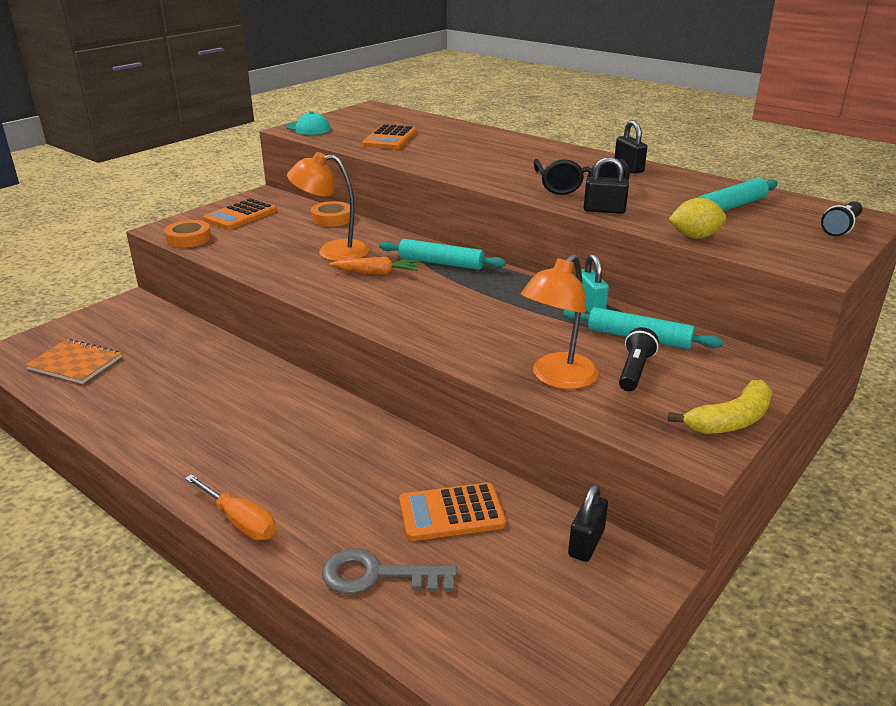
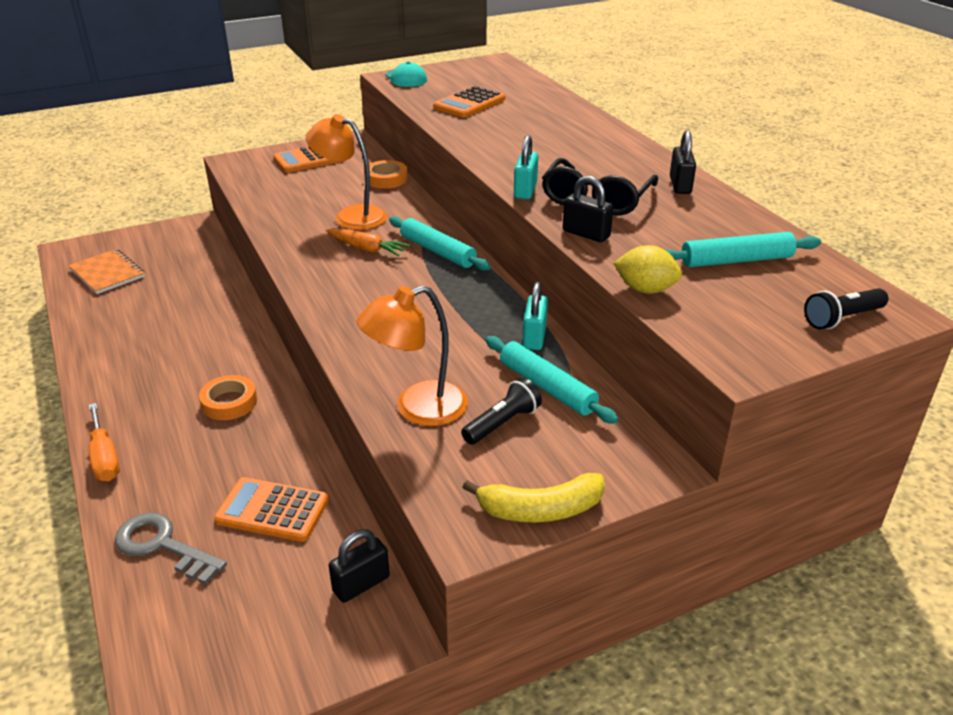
camera: 25 degrees right, 5 degrees up
(188, 238) = (244, 175): orange tape -> orange tape (229, 402)
(518, 190) = (525, 190): none -> turquoise padlock

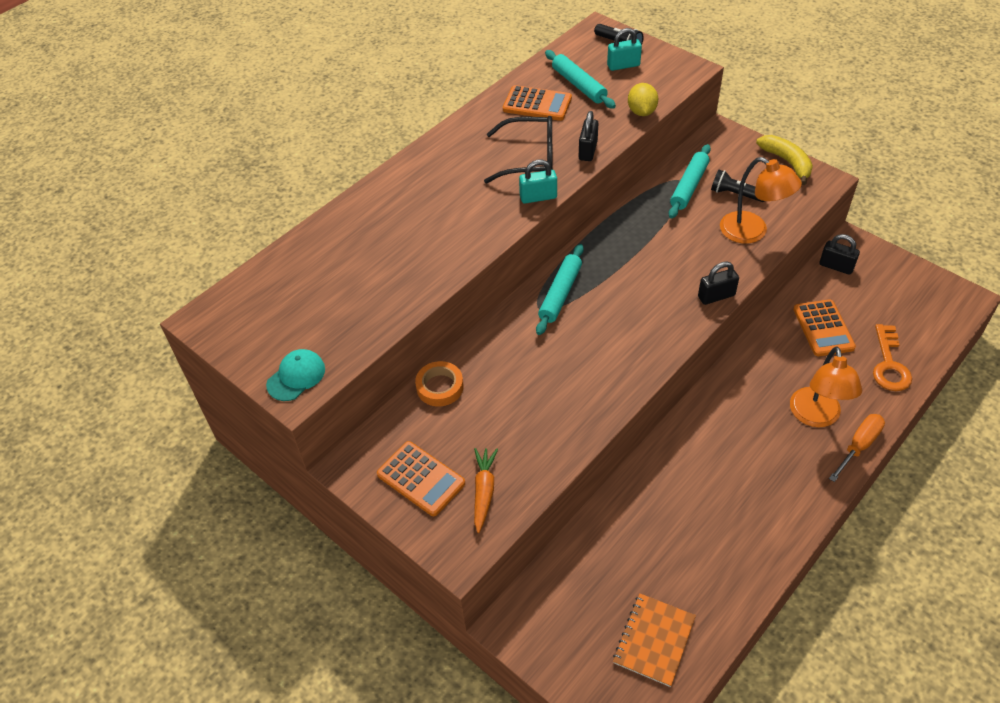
camera: 110 degrees left, 15 degrees up
(162, 545) = (889, 364): grey key -> orange key
(229, 402) = (755, 408): orange tape -> none
(351, 216) = (532, 378): orange lamp -> orange lamp (816, 417)
(367, 249) = (584, 339): orange carrot -> orange carrot (484, 491)
(469, 103) = (357, 294): orange calculator -> orange calculator (537, 104)
(534, 337) = (641, 206): turquoise padlock -> turquoise padlock (623, 65)
(680, 185) = (479, 125): black padlock -> black padlock (716, 296)

